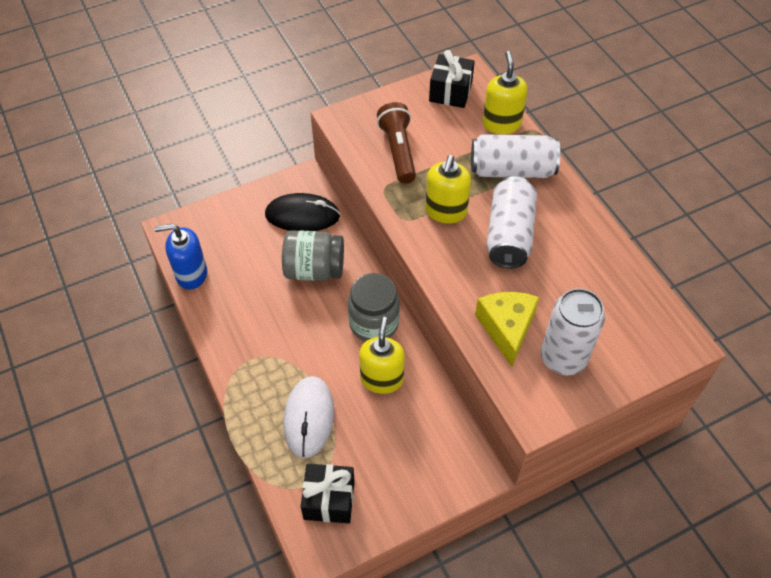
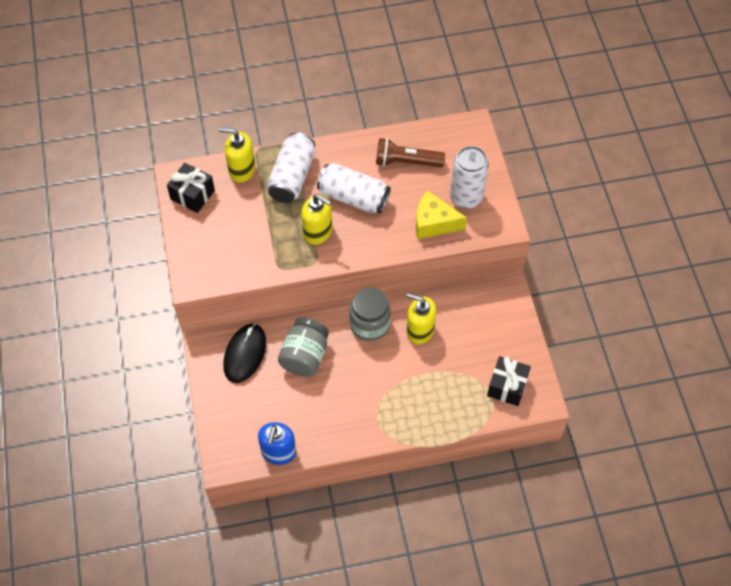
camera: 75 degrees left, 5 degrees up
(309, 417) = (439, 387): white mouse -> none
(398, 151) = (244, 248): brown flashlight -> brown flashlight (406, 162)

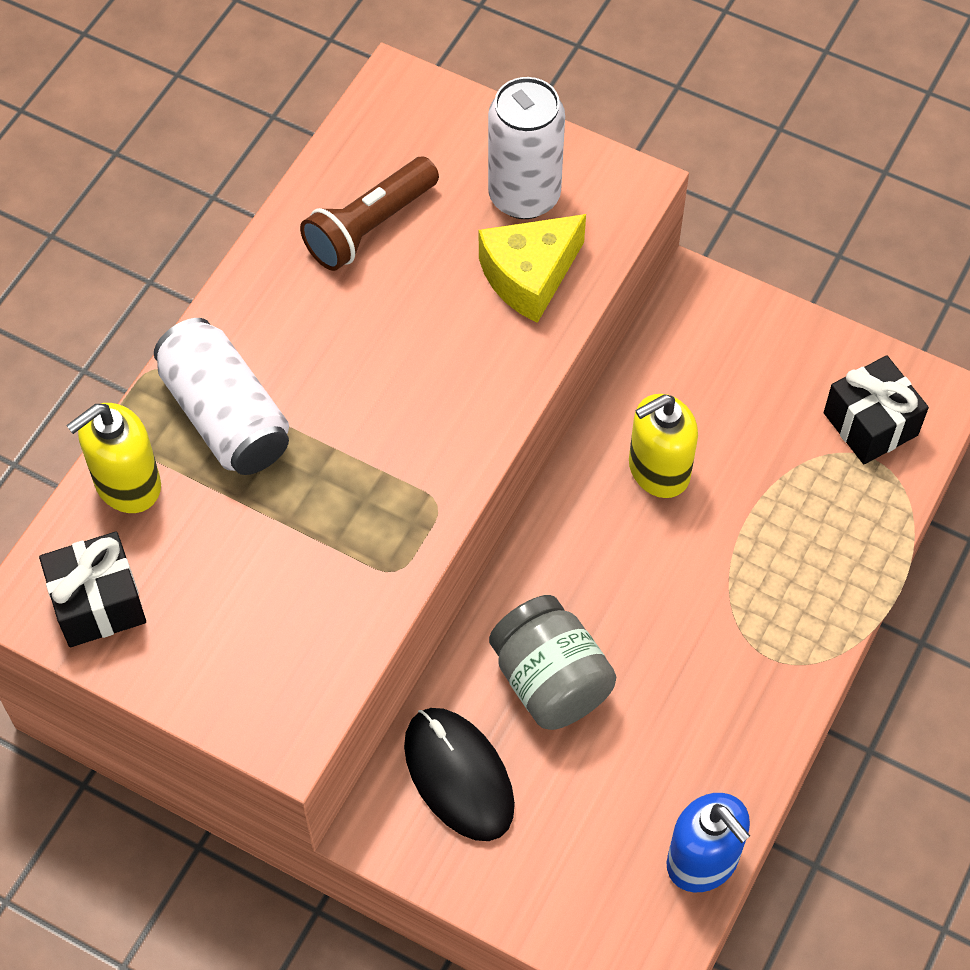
camera: 50 degrees left, 0 degrees up
(318, 232) = (379, 458): yellow soap dispenser -> none
(353, 197) = (362, 354): white can -> none
(369, 324) = (579, 535): grey jar -> none

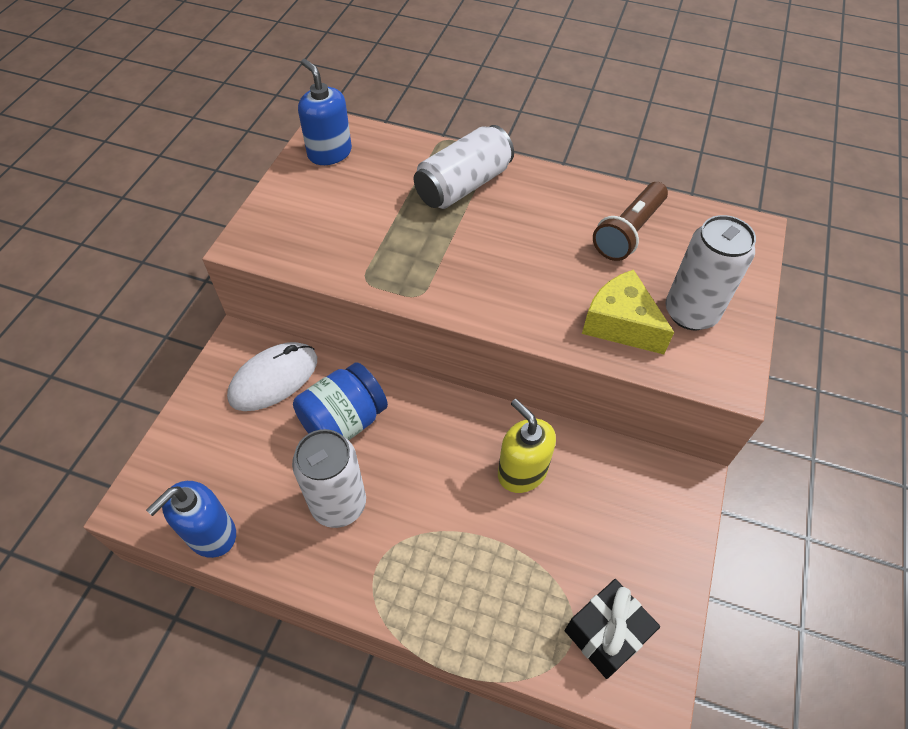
camera: 80 degrees right, 5 degrees down
(98, 603) = (329, 153): black gift -> blue soap dispenser
(127, 484) = (408, 152): yellow soap dispenser -> none
(369, 227) = (628, 232): brown flashlight -> brown flashlight turned 90 degrees counterclockwise
(458, 776) = (274, 378): black mouse -> white mouse
(550, 681) = (344, 422): grey jar -> blue jar
(677, 696) = (338, 504): none -> white can

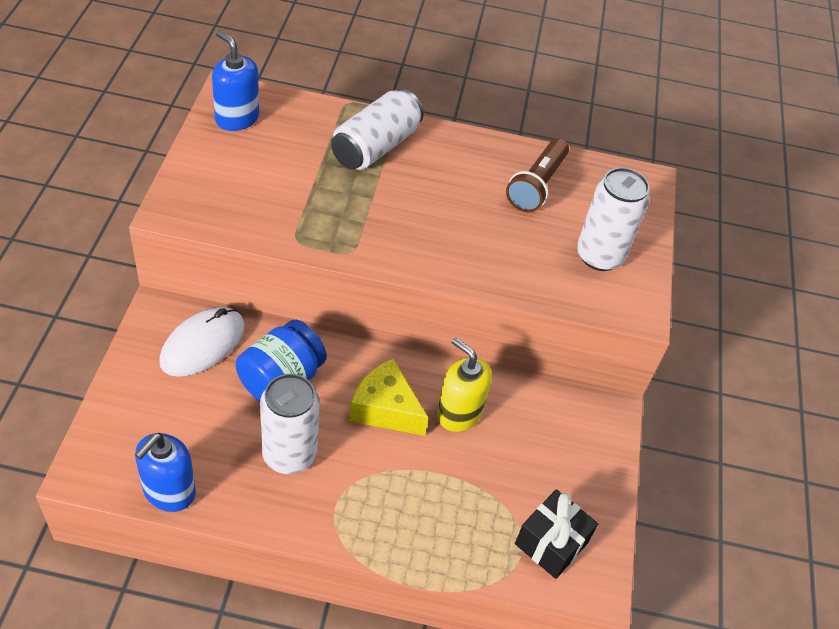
camera: 15 degrees left, 5 degrees down
(620, 324) = (539, 269): yellow cheese -> yellow cheese (385, 409)

